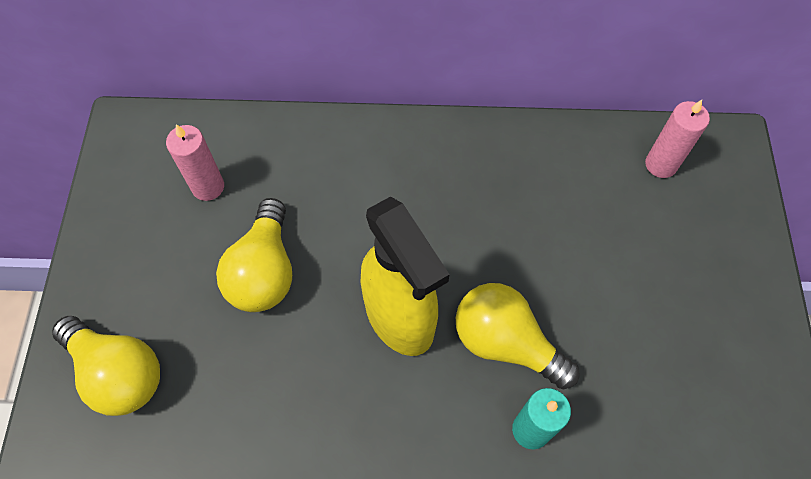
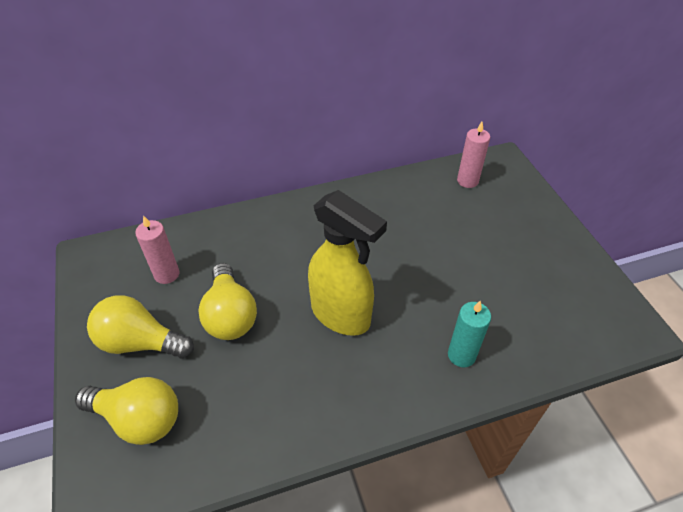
camera: 20 degrees left, 15 degrees down
(505, 342) = (419, 308): yellow light bulb -> yellow light bulb (140, 342)

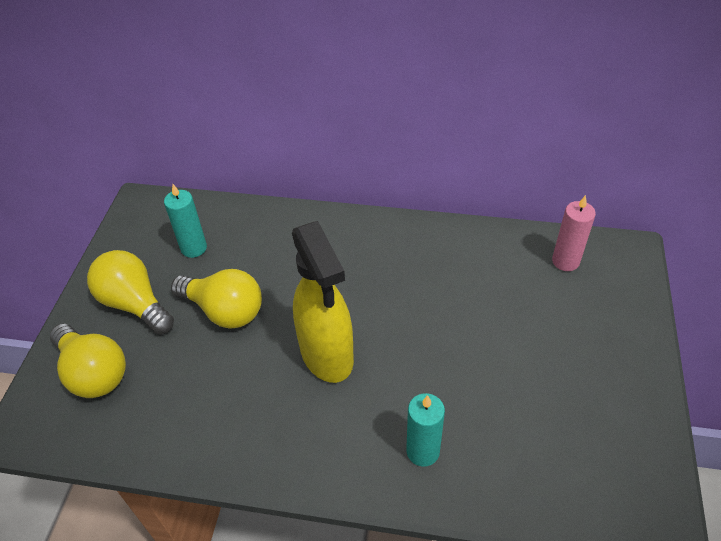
camera: 30 degrees right, 0 degrees up
(167, 274) = (194, 248): pink candle -> turquoise candle
(230, 315) = (224, 311): yellow light bulb -> yellow light bulb turned 75 degrees counterclockwise

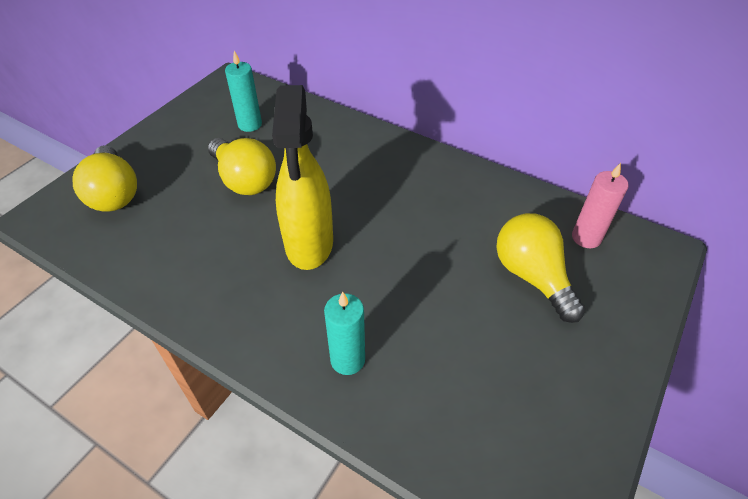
camera: 20 degrees right, 0 degrees up
(135, 304) = (178, 152): yellow light bulb -> yellow light bulb (532, 276)

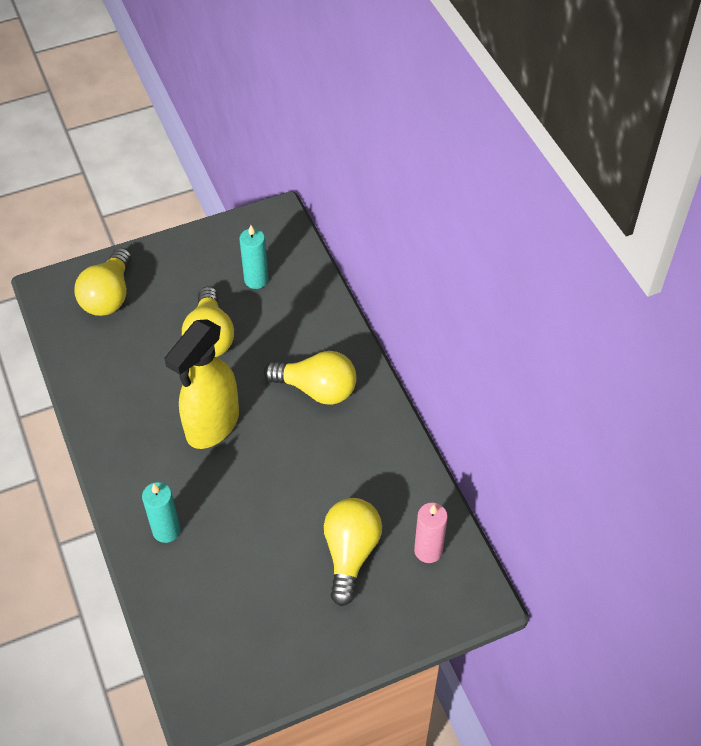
camera: 35 degrees right, 5 degrees up
(375, 172) = (317, 389): none -> yellow light bulb

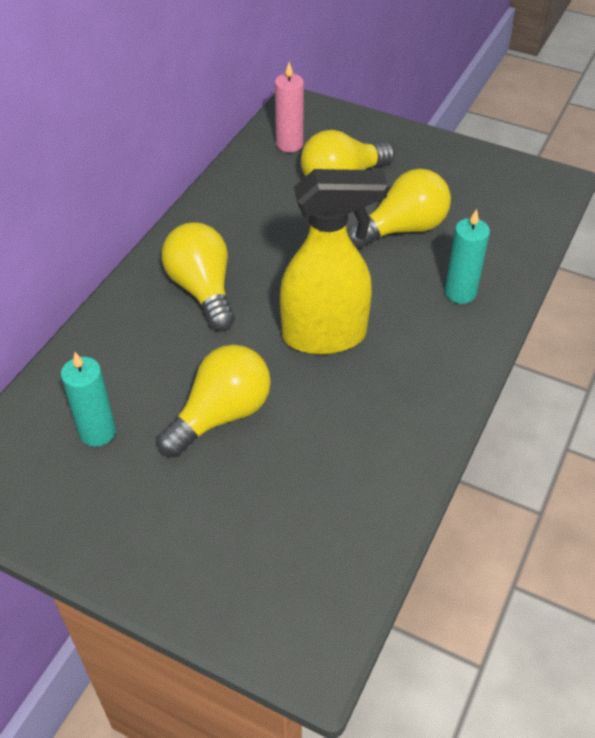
camera: 130 degrees left, 5 degrees down
(109, 296) = (257, 565): yellow light bulb -> yellow light bulb (403, 229)

